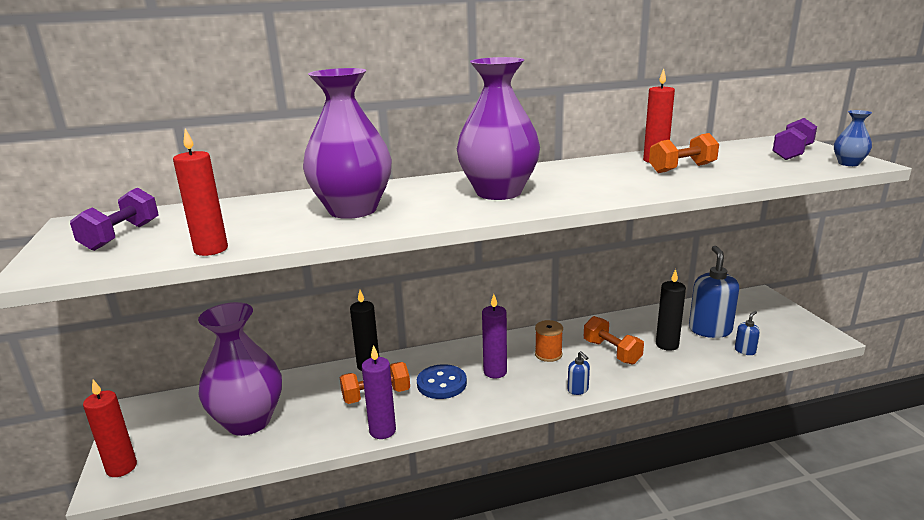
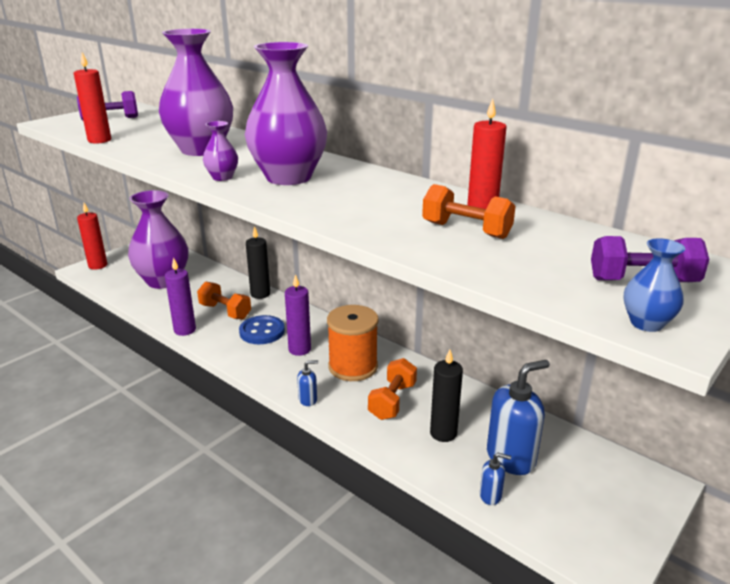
camera: 55 degrees right, 5 degrees up
(460, 213) = (222, 177): none -> purple vase
(548, 354) = (353, 367): orange spool -> orange spool, size x1.75
(578, 390) = (308, 400): blue soap dispenser -> blue soap dispenser turned 135 degrees counterclockwise

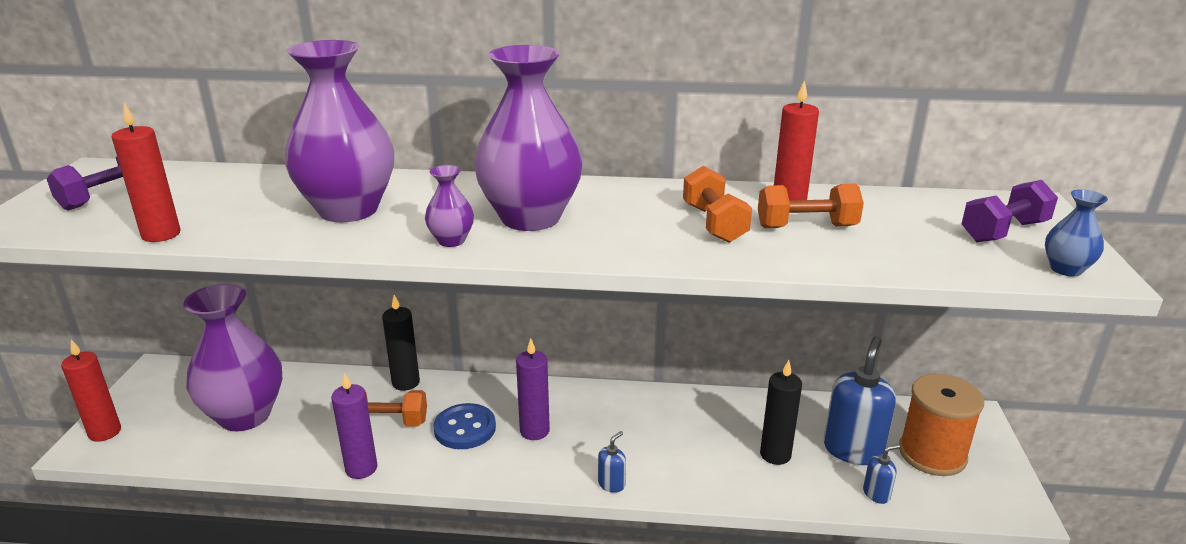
camera: 35 degrees left, 0 degrees up
(353, 367) = (614, 425): orange spool -> orange spool (932, 454)
(392, 401) = (695, 444): orange dumbbell -> orange dumbbell (714, 223)

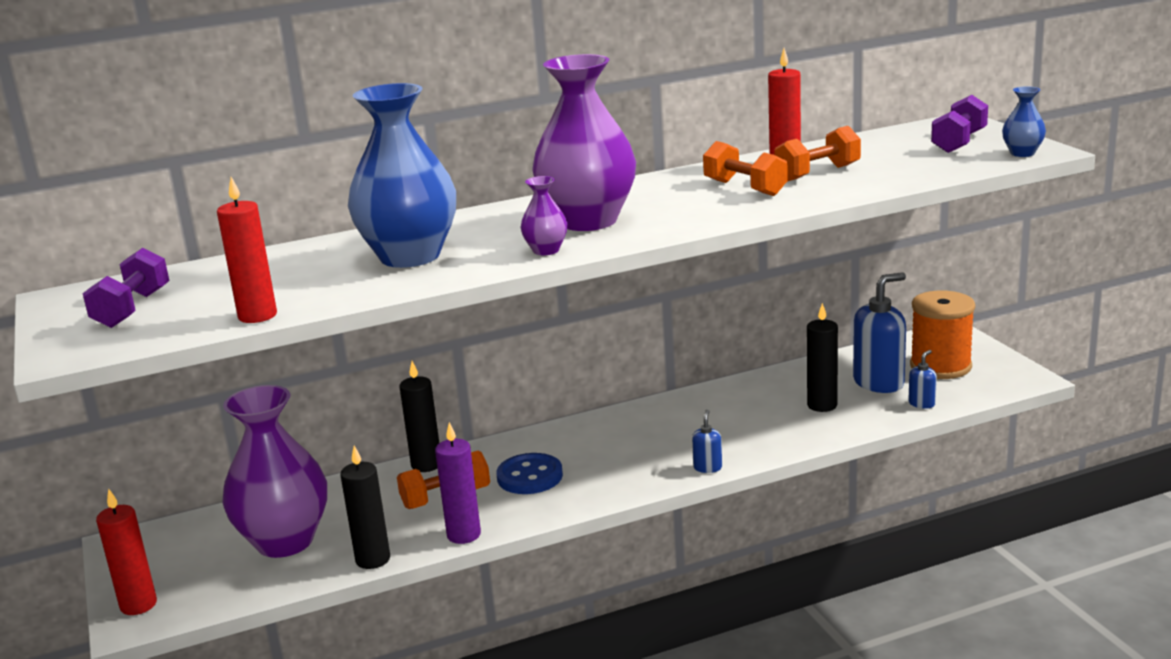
camera: 25 degrees left, 5 degrees down
(278, 463) = (373, 559): none -> black candle
(348, 210) = (410, 256): purple vase -> blue vase
(534, 431) = (598, 457): purple candle -> none
(852, 449) = (879, 382): blue soap dispenser -> blue soap dispenser turned 60 degrees clockwise

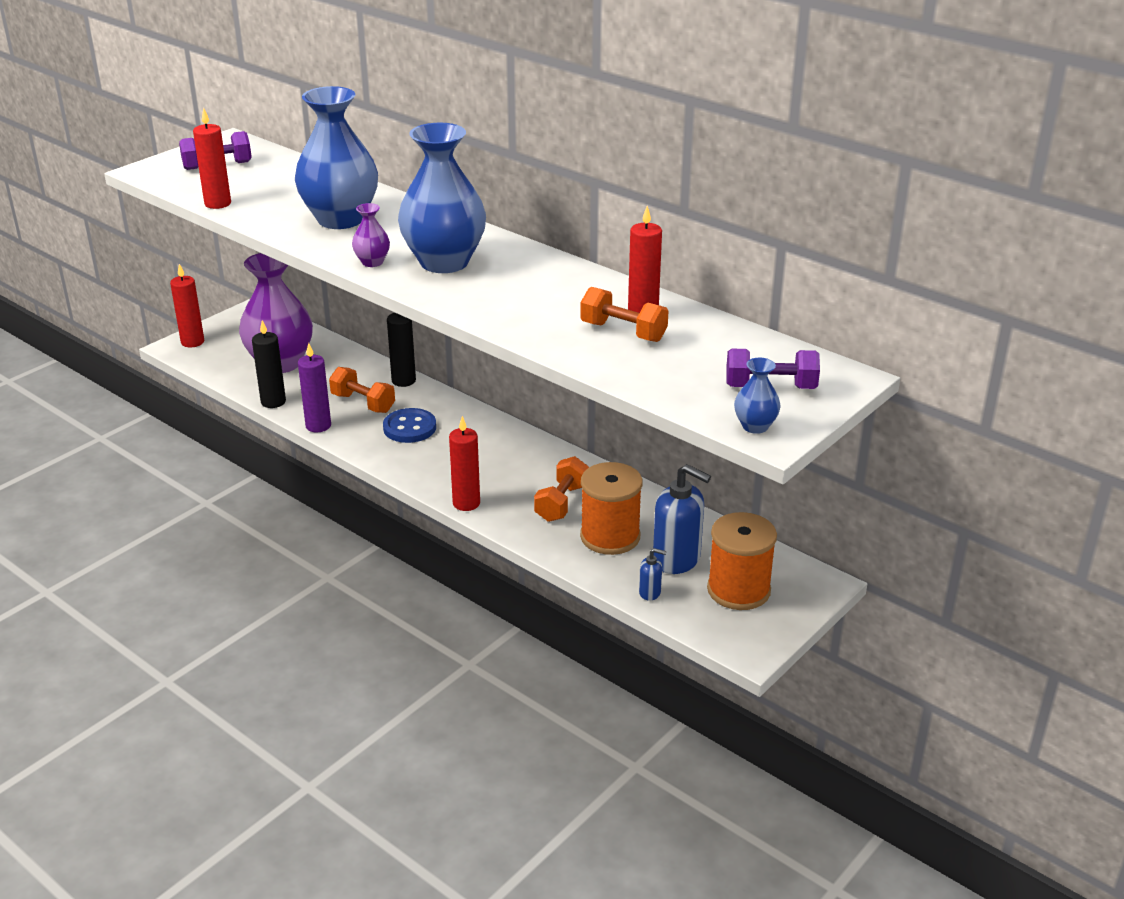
camera: 60 degrees right, 10 degrees up
(588, 221) = (444, 262): purple vase -> blue vase
(707, 467) = (466, 503): blue soap dispenser -> red candle
(745, 188) = (561, 307): orange dumbbell -> orange dumbbell (562, 503)
(822, 405) = (610, 536): black candle -> orange spool

